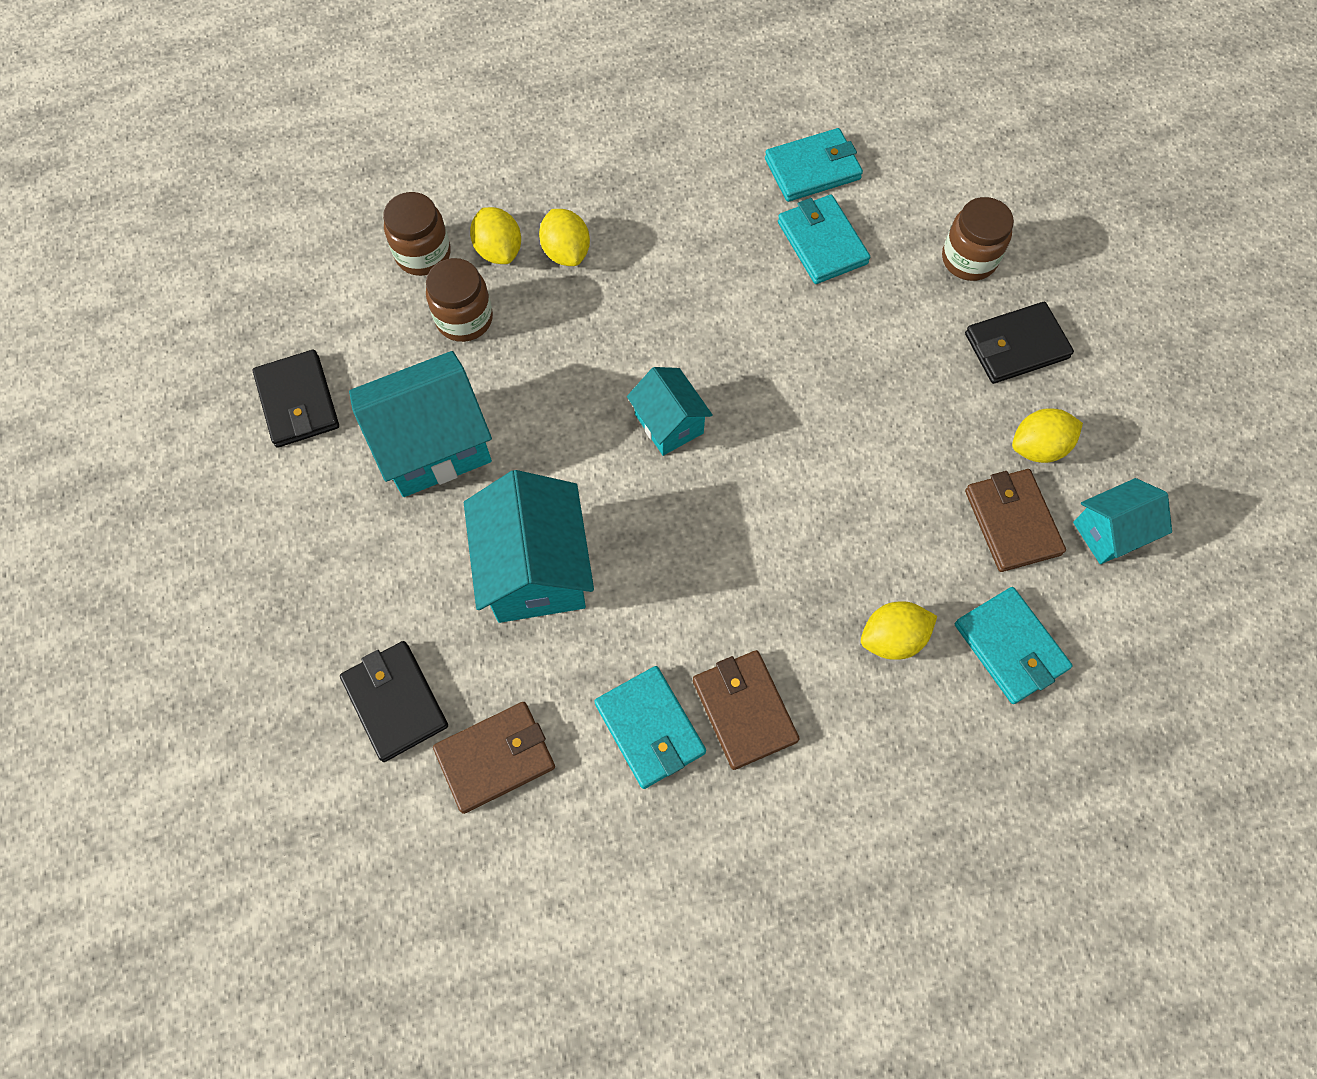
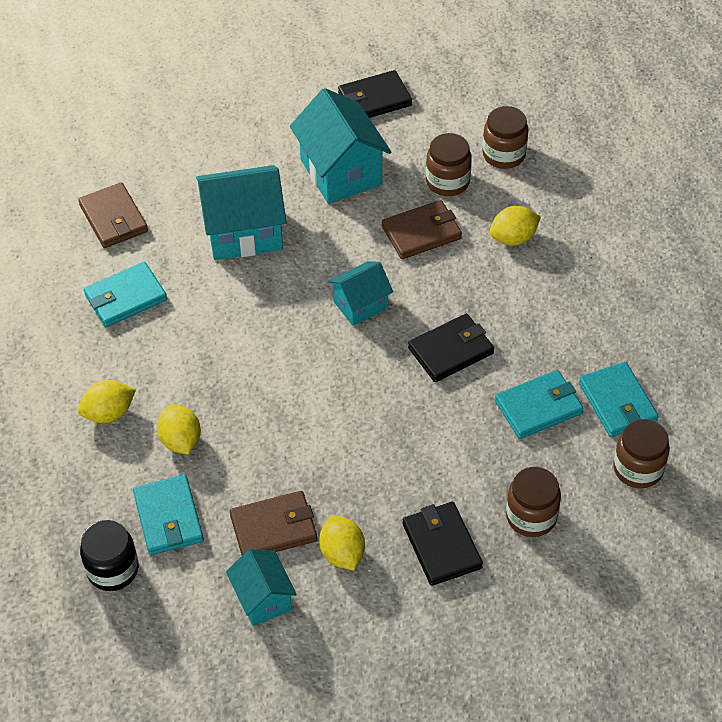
camera: 90 degrees right, 15 degrees down
(395, 702) = (155, 167): black wallet -> black wallet (451, 350)
(499, 250) = (511, 198): yellow lemon -> yellow lemon (109, 413)
(744, 710) = (133, 350): brown wallet -> brown wallet (421, 232)
(899, 158) = (638, 468): none -> brown jar
(1010, 647) = (168, 517): turquoise wallet -> turquoise wallet turned 75 degrees counterclockwise
(1093, 712) = (113, 569): none -> black jar

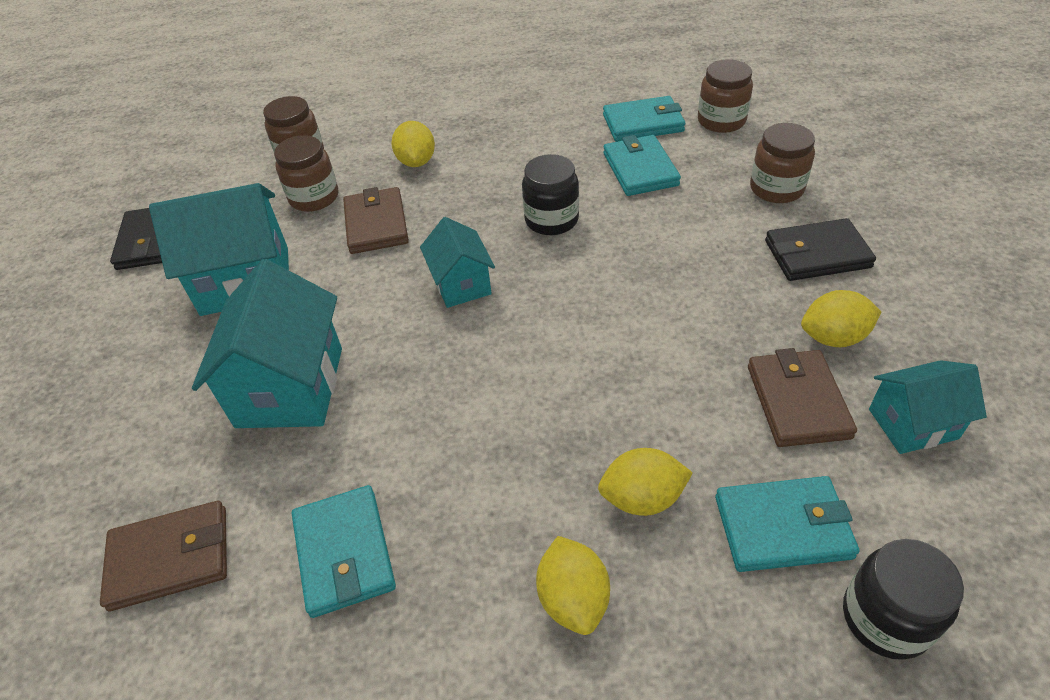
camera: 75 degrees left, 5 degrees down
(451, 350) = (551, 220): black wallet -> black jar

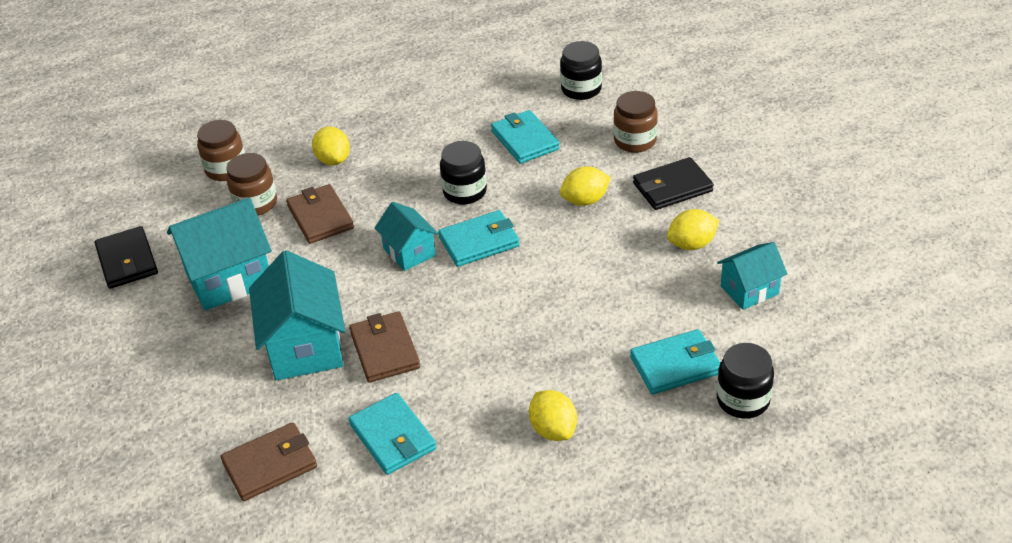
camera: 15 degrees left, 5 degrees down
(642, 498) = (583, 367): yellow lemon -> yellow lemon (585, 200)
(643, 123) = (517, 100): turquoise wallet -> turquoise wallet (479, 242)
(721, 121) = (581, 89): brown jar -> black jar
(797, 401) = (673, 290): brown wallet -> brown wallet (384, 350)

